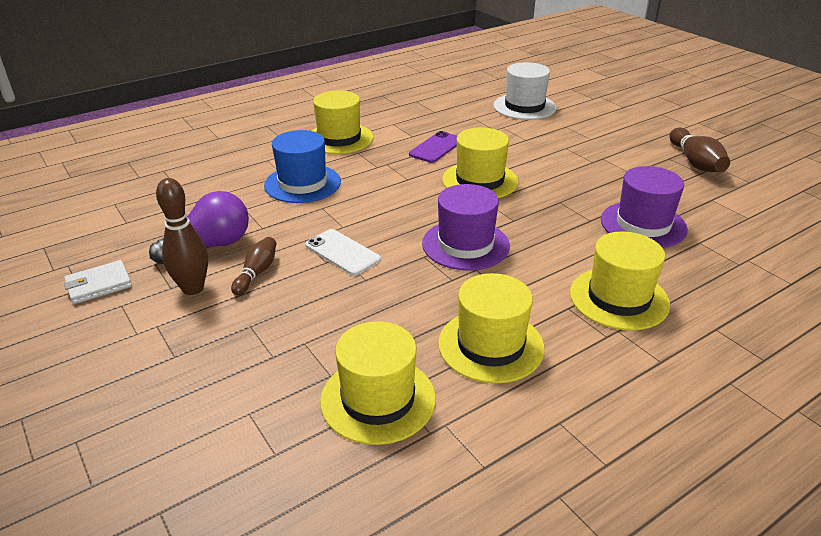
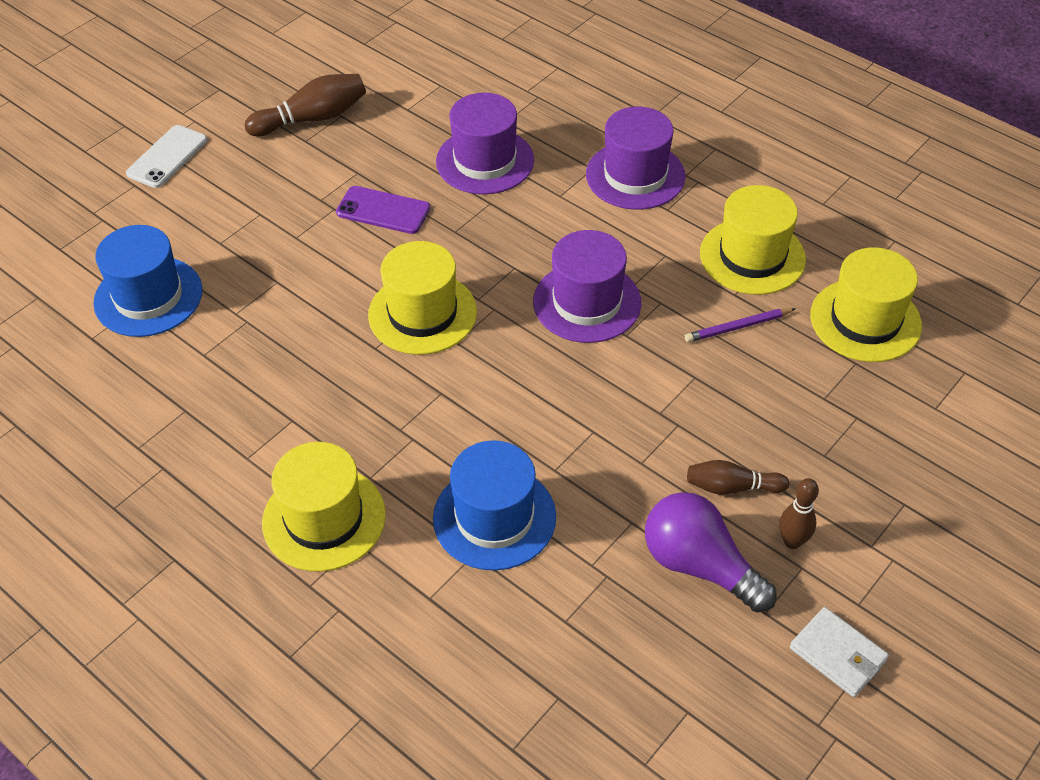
camera: 105 degrees left, 15 degrees up
(193, 288) = (792, 541): brown bowling pin -> brown bowling pin, size x0.64
(342, 252) = (652, 414): white phone -> white phone (167, 157)
(406, 314) = (737, 327): none -> purple pencil
(436, 147) = (329, 380): purple phone -> purple phone (383, 210)
(524, 107) = (148, 296): white hat -> blue hat
(619, 298) = (635, 175): yellow hat -> purple hat

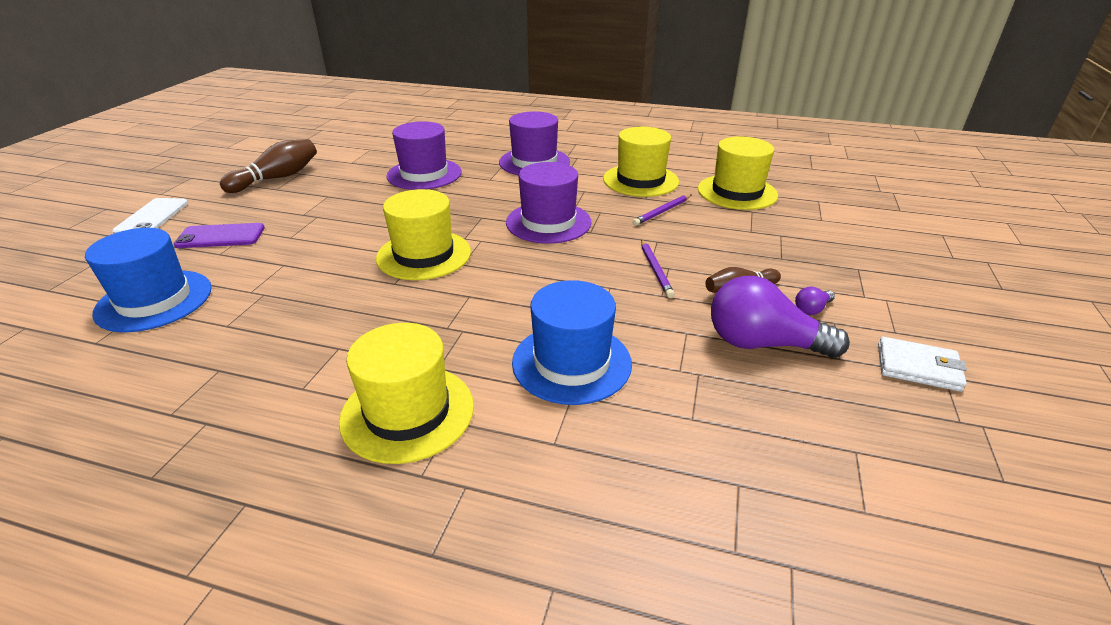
camera: 25 degrees left, 15 degrees down
(383, 210) = (359, 210): purple phone -> purple phone (220, 236)
(660, 423) = (655, 270): none -> purple pencil
(792, 541) = (812, 309): brown bowling pin -> purple light bulb

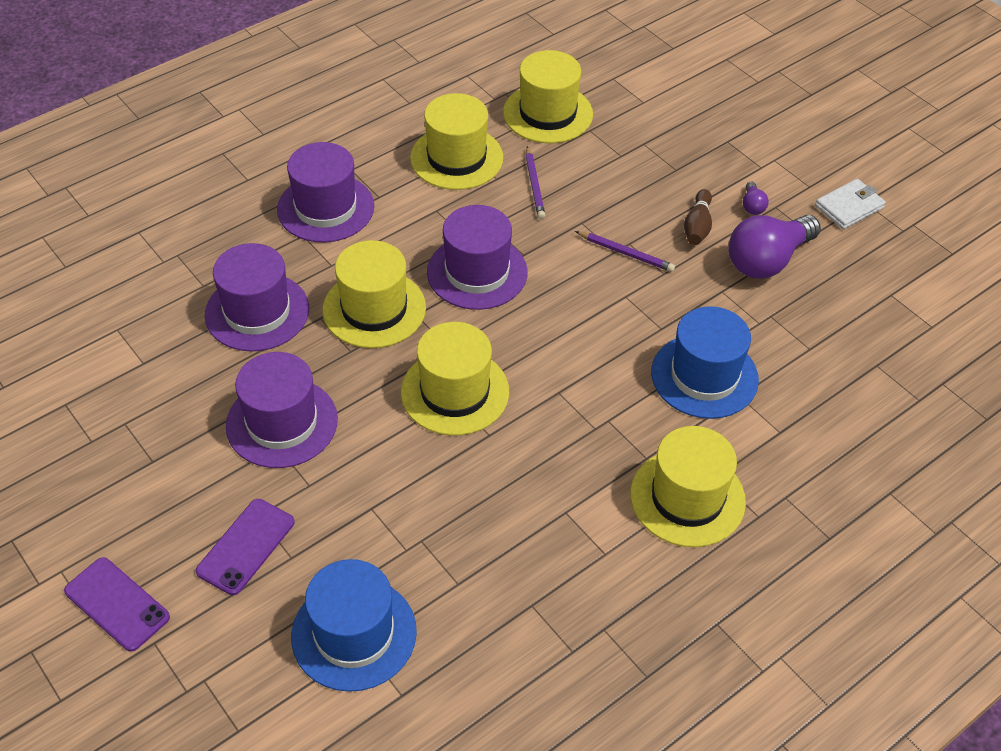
camera: 55 degrees left, 15 degrees up
(152, 217) = (117, 604): white phone -> purple phone
(277, 178) = (116, 450): brown bowling pin -> none
(338, 211) = (282, 423): none -> purple hat
(469, 203) = (374, 309): none -> yellow hat

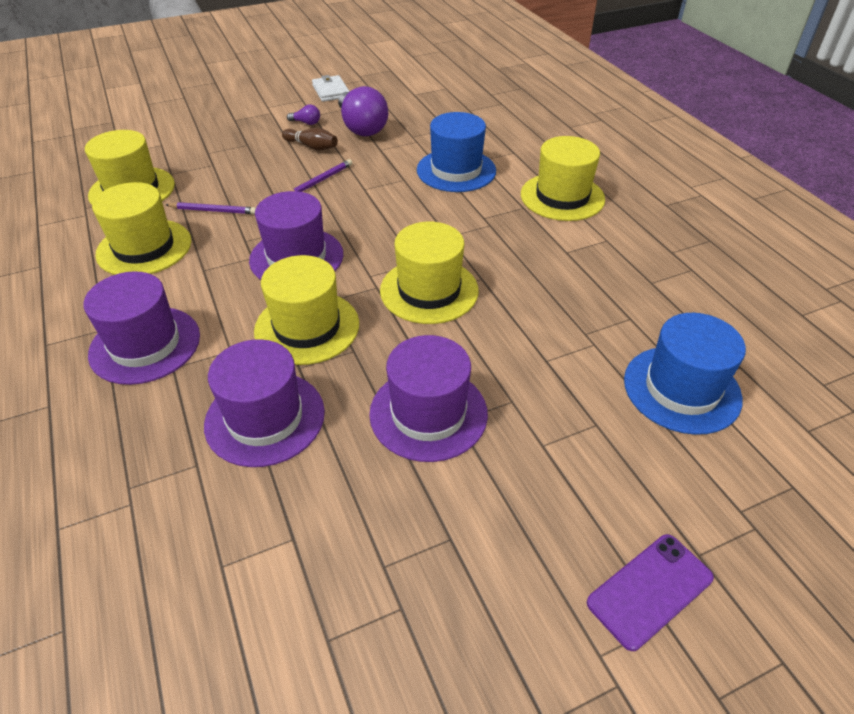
camera: 75 degrees left, 5 degrees down
(246, 546) = (580, 459): purple phone -> none

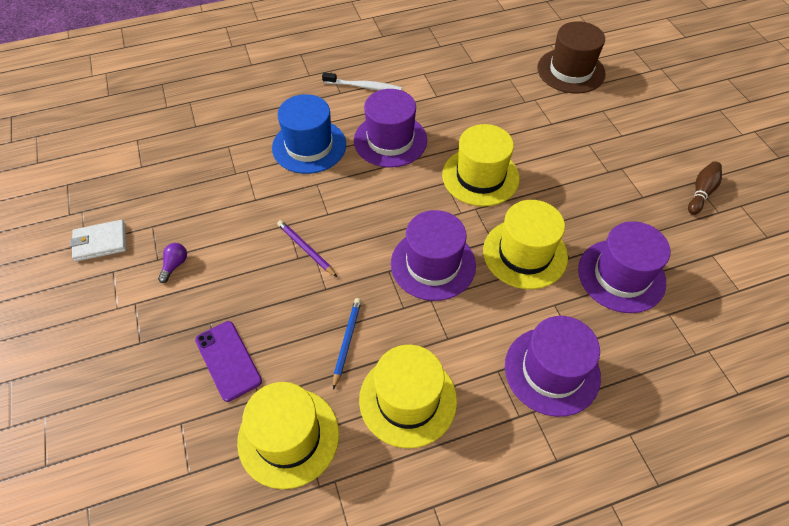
camera: 85 degrees left, 10 degrees up
(213, 211) = (347, 341): purple pencil -> blue pencil
(312, 147) = (233, 258): brown bowling pin -> brown bowling pin (701, 192)
(361, 127) = (203, 214): purple light bulb -> none
(428, 413) = (604, 185): purple hat -> purple hat (390, 140)
(562, 197) = (364, 86): yellow hat -> white toothbrush
(650, 590) = (705, 111): purple phone -> purple phone (228, 360)
(681, 389) = (570, 71): blue hat -> brown hat

